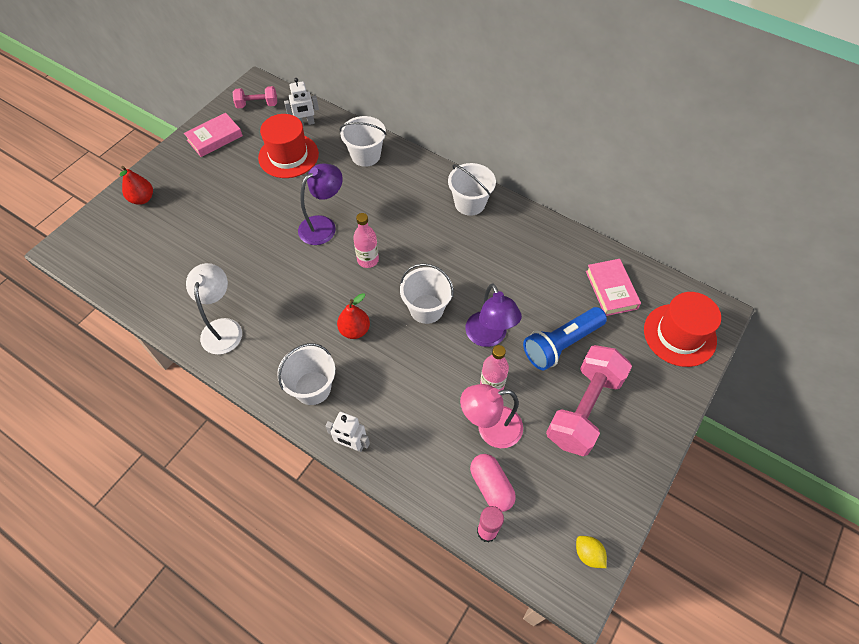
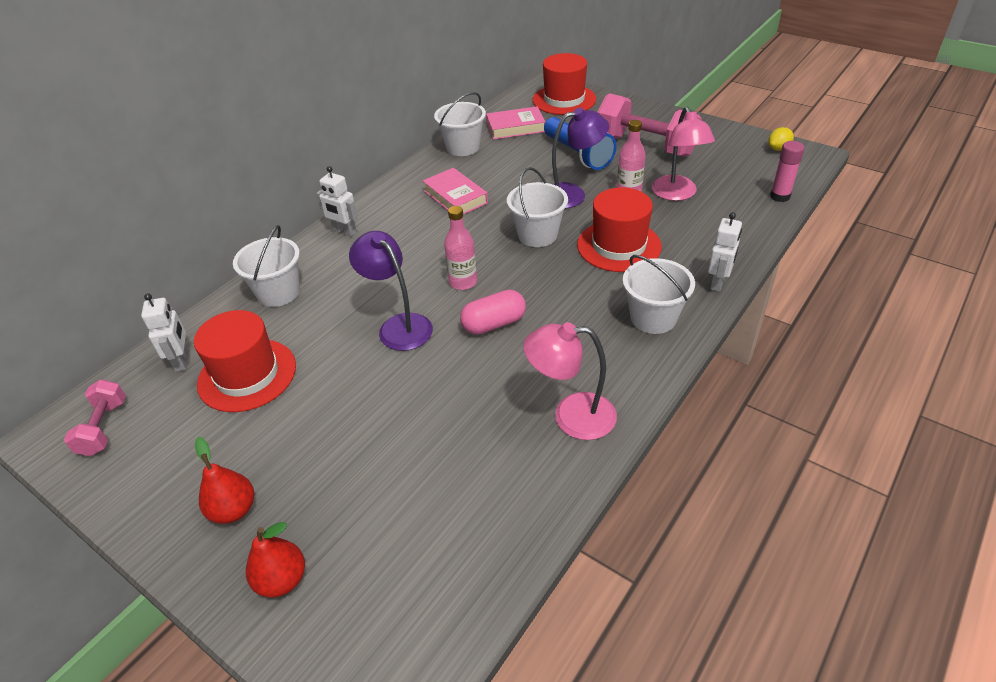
camera: 85 degrees left, 15 degrees down
(215, 138) = (162, 481): pink book -> pink book (455, 197)
(223, 328) = (571, 416): white lamp -> pink lamp
(354, 330) = (569, 288): red pear -> red pear (233, 510)
(408, 370) = (619, 246): none -> red hat
(435, 180) = (344, 231): none -> white robot
(470, 203) = (388, 206): white bucket -> white bucket (463, 147)
(491, 486) = (735, 194): pink capsule -> pink capsule (494, 324)

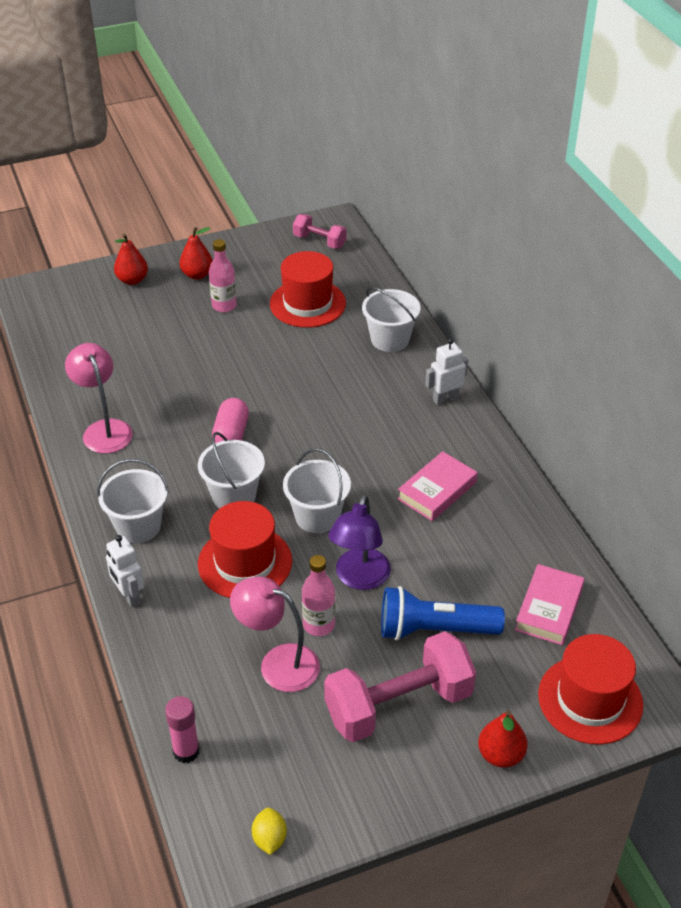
camera: 120 degrees right, 0 degrees up
(182, 361) = (353, 280): white robot -> none
(399, 326) = (283, 386): purple lamp -> none
(455, 197) = (437, 490): pink book -> pink book turned 45 degrees counterclockwise
(463, 147) = (538, 540): white bucket -> white bucket (234, 496)
(463, 282) = (299, 440): pink bottle -> pink bottle (224, 306)
(571, 416) = (104, 429): pink lamp -> pink lamp turned 60 degrees counterclockwise
(632, 110) = (500, 755): none -> red pear

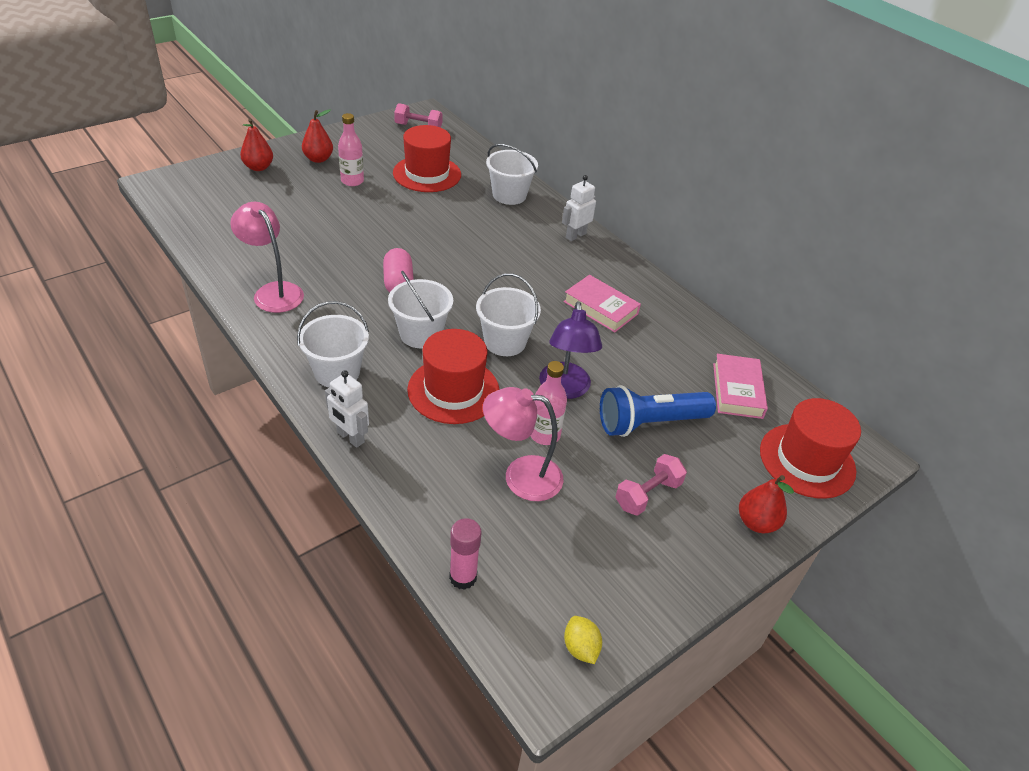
camera: 20 degrees left, 0 degrees up
(398, 705) = (647, 494): pink dumbbell -> pink dumbbell, size x0.53
(437, 490) = (600, 308): pink book -> pink book turned 75 degrees counterclockwise

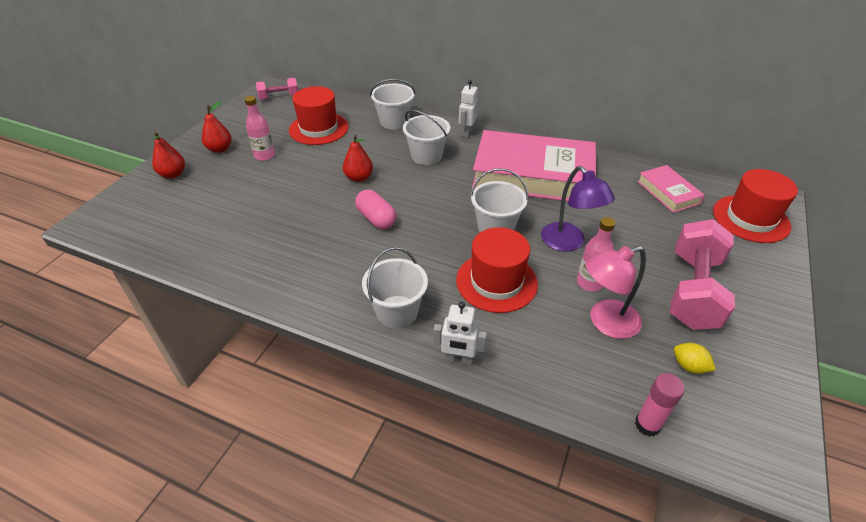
camera: 25 degrees left, 0 degrees up
(273, 292) = (281, 270): pink lamp -> none
(420, 334) = (431, 250): white bucket -> white bucket (426, 156)
(580, 648) = (771, 429): yellow lemon -> yellow lemon (689, 366)
(600, 308) = (533, 175): pink book -> pink book, size x2.16
(647, 494) = (693, 291): pink dumbbell -> pink dumbbell, size x1.90
(650, 423) = (643, 240): blue flashlight -> none
(756, 522) = (769, 275): red pear -> red pear (359, 178)

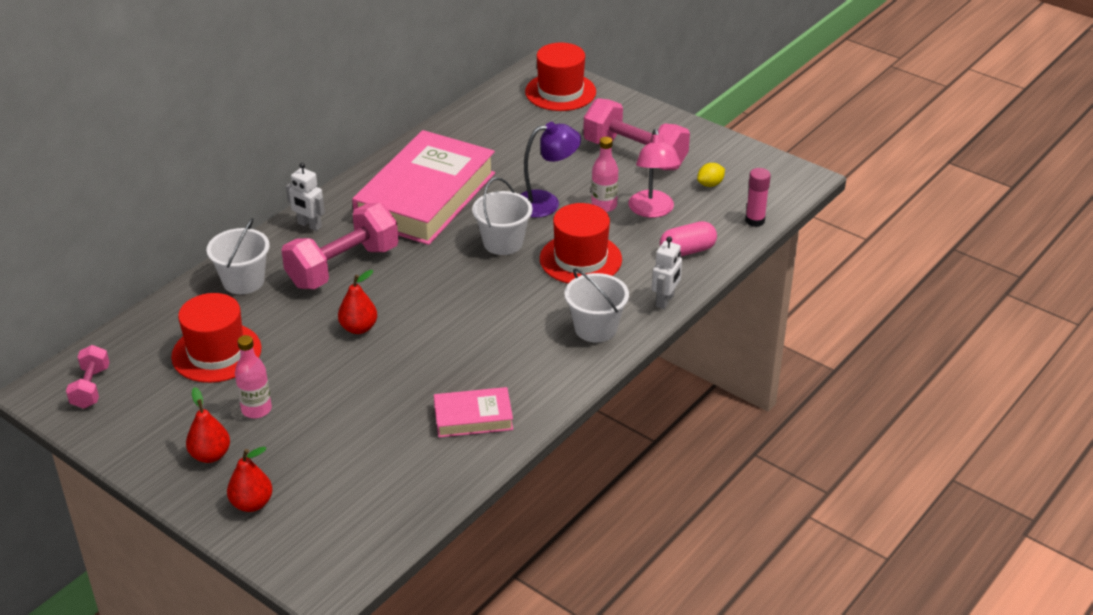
camera: 75 degrees left, 5 degrees down
(376, 219) = (447, 324): pink capsule -> pink capsule (687, 251)
(426, 156) = (343, 267): white bucket -> pink dumbbell
(668, 192) = (500, 122): pink book -> pink book (473, 417)

